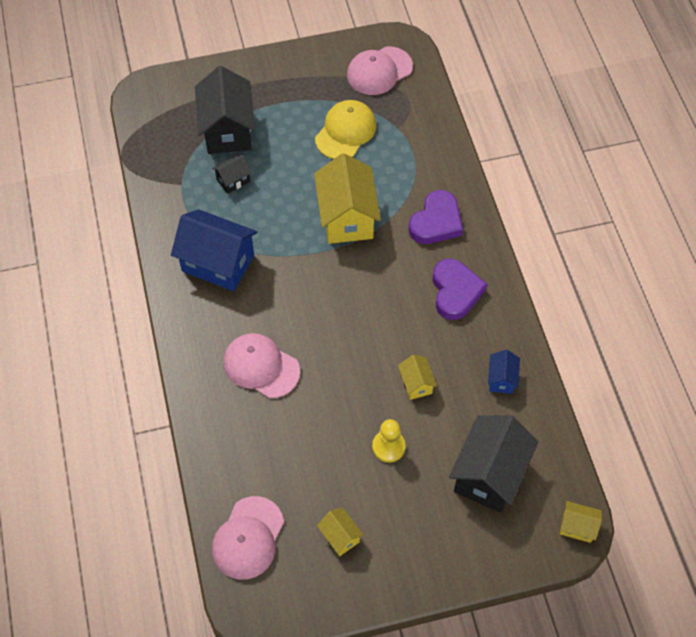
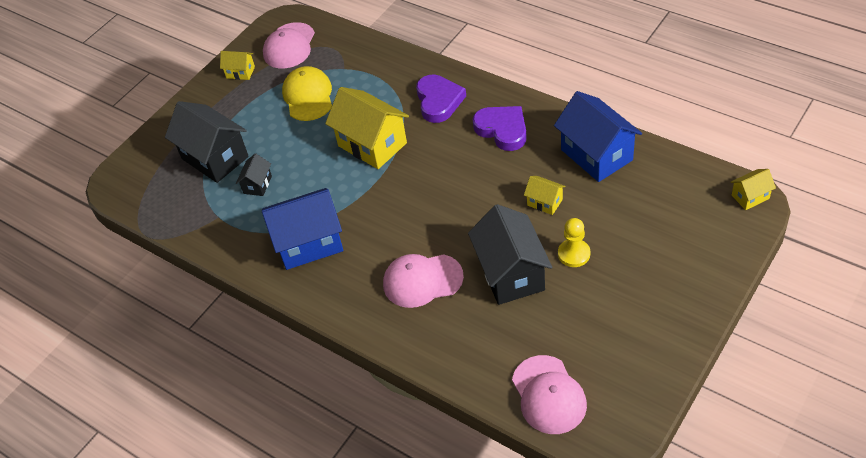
camera: 35 degrees left, 10 degrees down
(340, 537) = (611, 336): yellow house -> yellow house (240, 72)
(489, 474) = (659, 214): black house -> black house (511, 274)
(501, 379) = (596, 155): blue house -> blue house, size x2.08

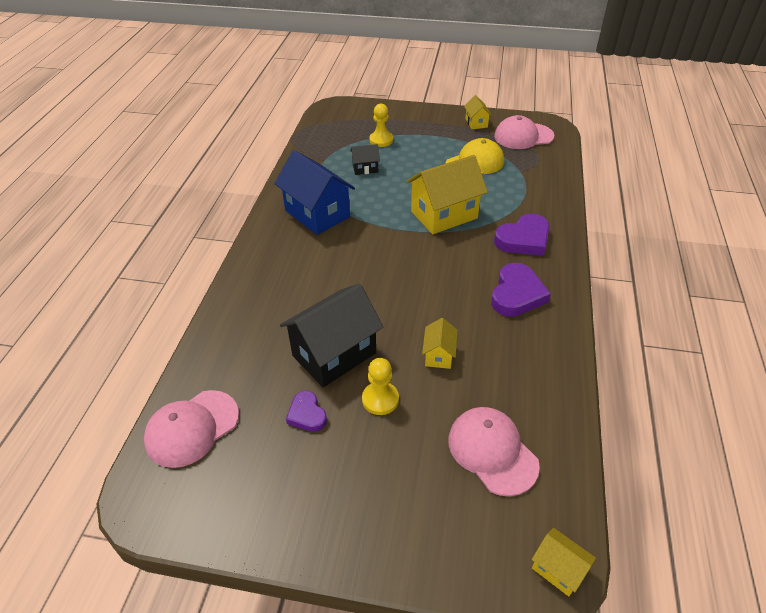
camera: 60 degrees right, 5 degrees down
(215, 158) = (381, 140): black house -> yellow pawn
(372, 144) = (444, 215): yellow house -> yellow house turned 45 degrees clockwise
(422, 280) = (303, 293): pink cap -> pink cap (492, 451)
(568, 307) = (307, 414): none -> purple heart
(596, 155) = (530, 381): blue house -> none

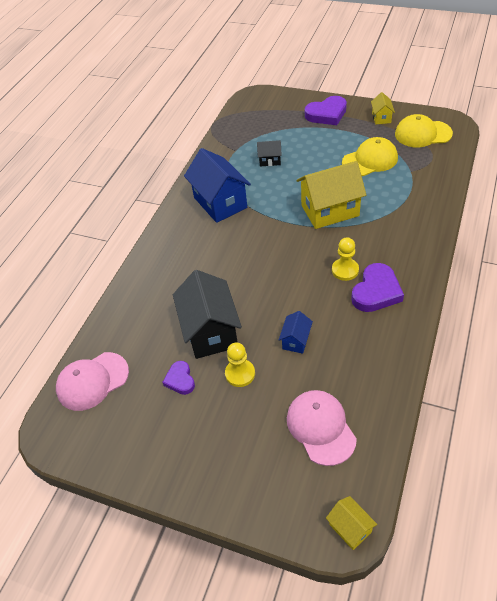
camera: 15 degrees right, 5 degrees up
(334, 354) = (210, 331): black house -> black house turned 75 degrees counterclockwise
(381, 140) = (289, 132): yellow pawn -> yellow pawn (345, 270)
(438, 355) = (296, 340): yellow house -> blue house
(523, 136) = (422, 134): pink cap -> yellow cap
(523, 239) = (396, 239): purple heart -> purple heart (327, 114)

